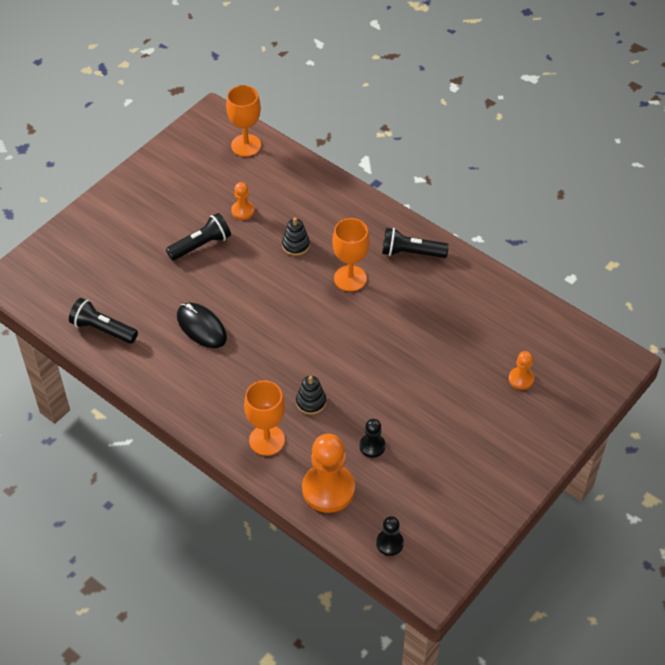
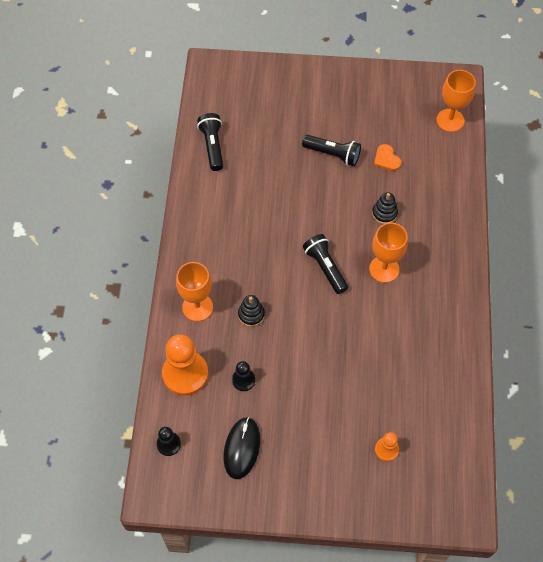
camera: 55 degrees right, 10 degrees up
(201, 327) = (261, 203): black mouse -> black mouse (242, 448)
(243, 211) = (386, 159): orange pawn -> orange heart
(411, 253) = (444, 295): black flashlight -> black flashlight (325, 267)

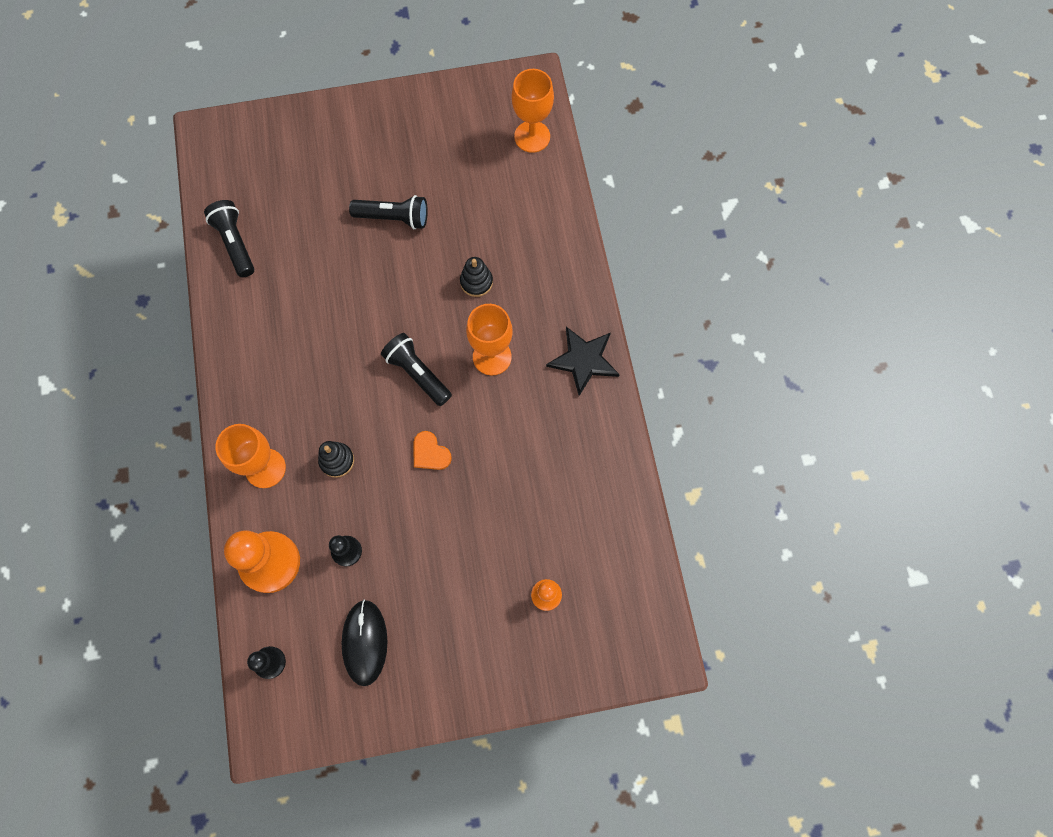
camera: 15 degrees left, 10 degrees up
(386, 159) = (463, 208): orange heart -> orange heart (430, 453)
(453, 288) = (583, 360): none -> black star

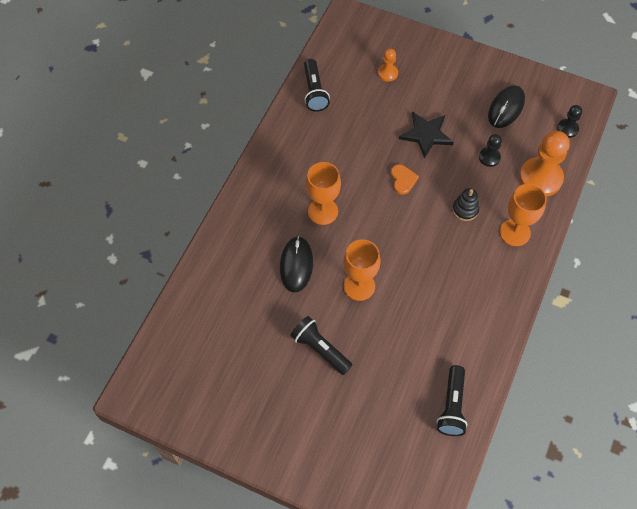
camera: 145 degrees left, 10 degrees down
(417, 373) = (378, 230): black flashlight -> black flashlight (314, 92)
(476, 282) = (296, 265): black stacking toy -> black mouse
(532, 136) = (172, 347): orange goblet -> orange goblet (359, 286)
(583, 360) = (267, 174): black star -> black star (426, 134)

